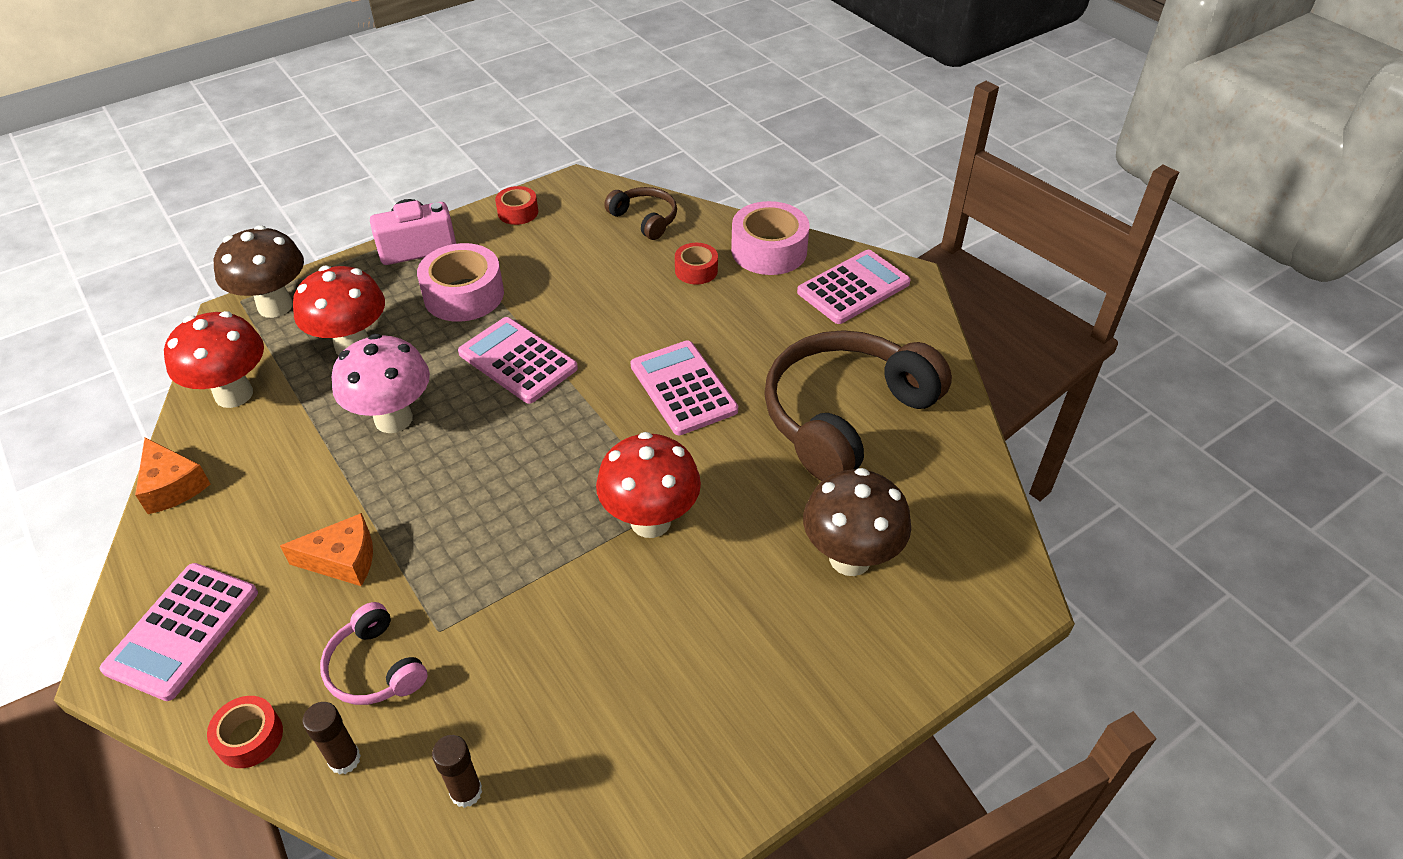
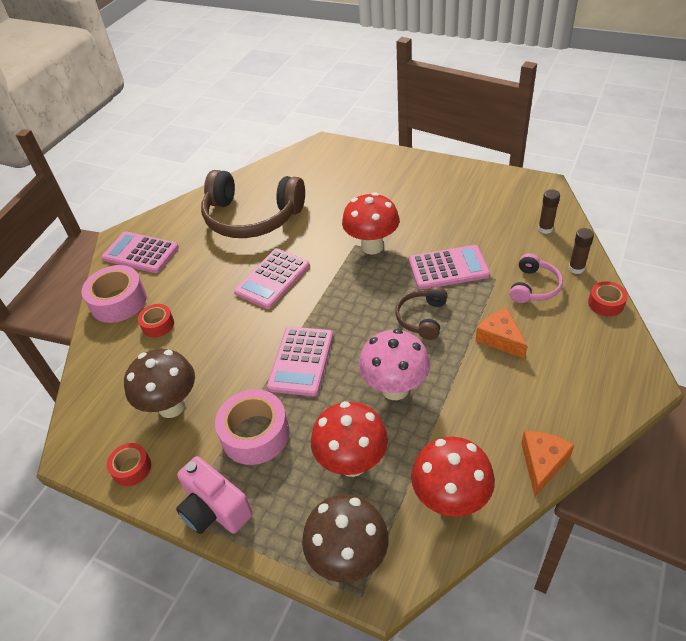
camera: 115 degrees left, 0 degrees up
(182, 630) = (600, 371): pink calculator -> pink calculator (448, 268)
(645, 219) = (108, 381): brown headphones -> brown headphones (422, 318)
(850, 558) = (339, 185): brown mushroom -> brown mushroom (171, 406)

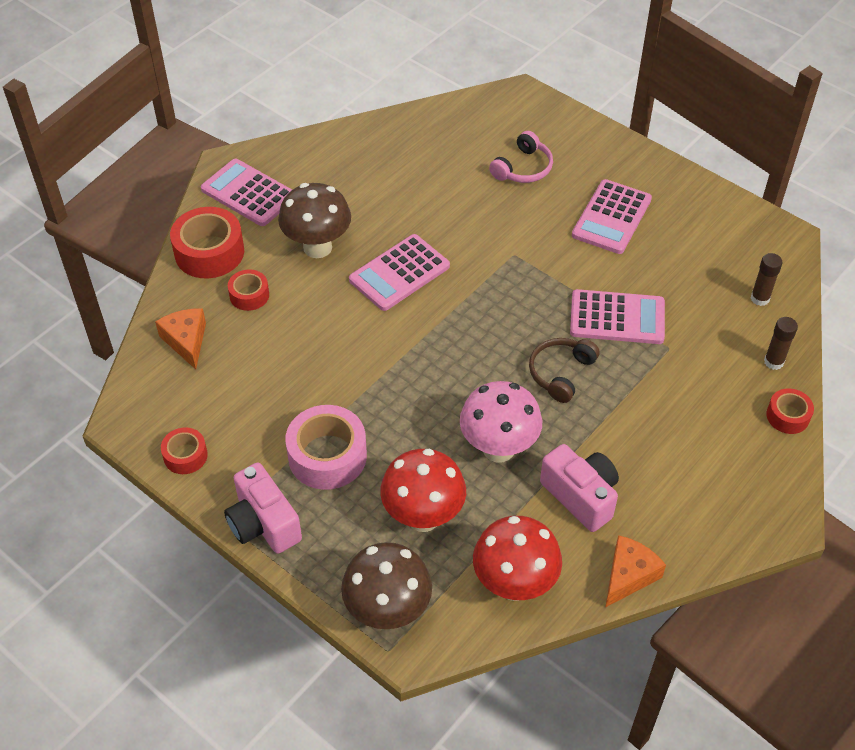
camera: 10 degrees right, 5 degrees up
(118, 301) = (209, 252): pink tape -> red tape
(171, 406) = (243, 398): brown mushroom -> brown mushroom (317, 247)
(252, 217) = (397, 181): brown headphones -> none
(301, 361) = (402, 386): pink calculator -> pink calculator (611, 217)
(372, 246) = (534, 263): red mushroom -> none
(476, 408) = (581, 496): none -> pink camera
(500, 339) = (642, 424): orange cheese -> orange cheese (186, 341)
(534, 287) = (711, 371): pink headphones -> pink headphones (523, 168)

